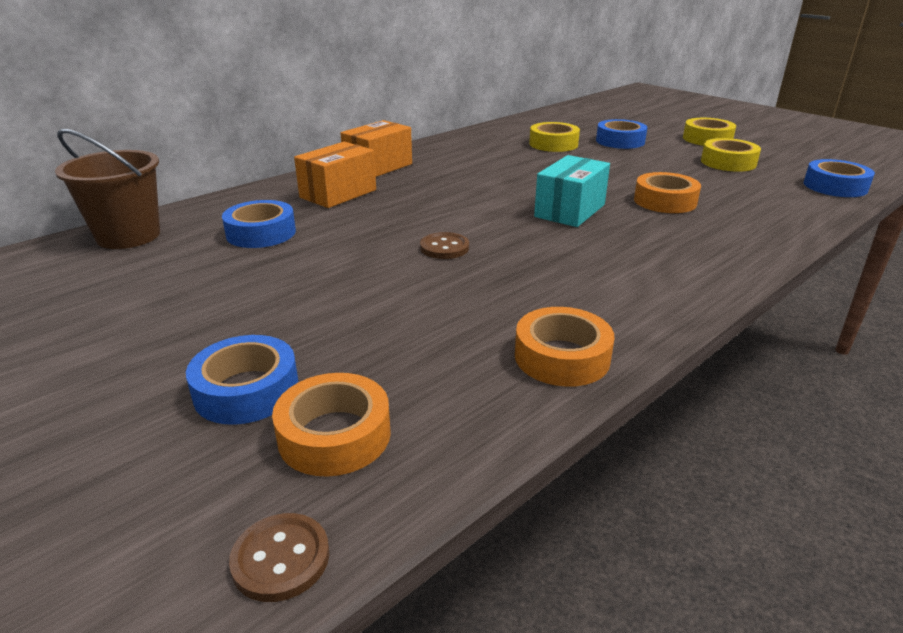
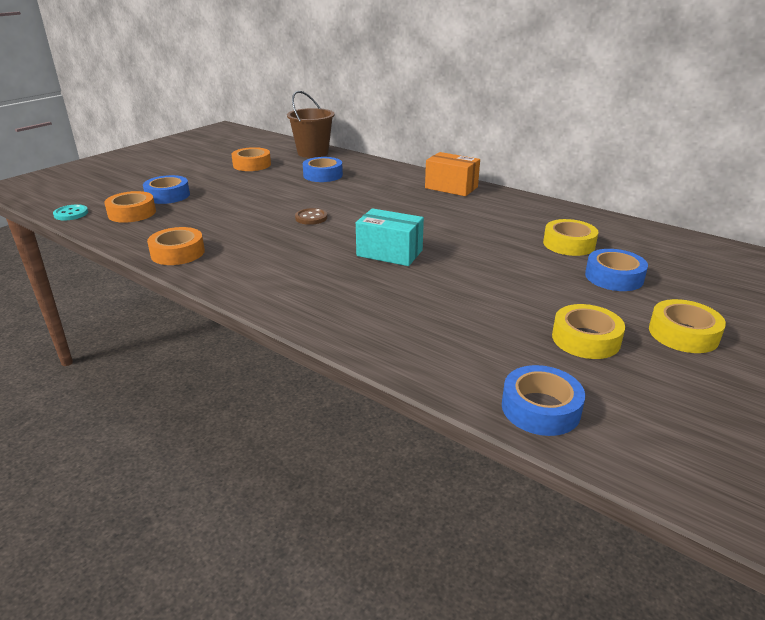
camera: 80 degrees right, 0 degrees up
(281, 559) = (71, 214): brown button -> turquoise button
(338, 194) = (391, 183): orange box -> none
(665, 201) = (430, 293): orange tape -> orange tape (252, 165)

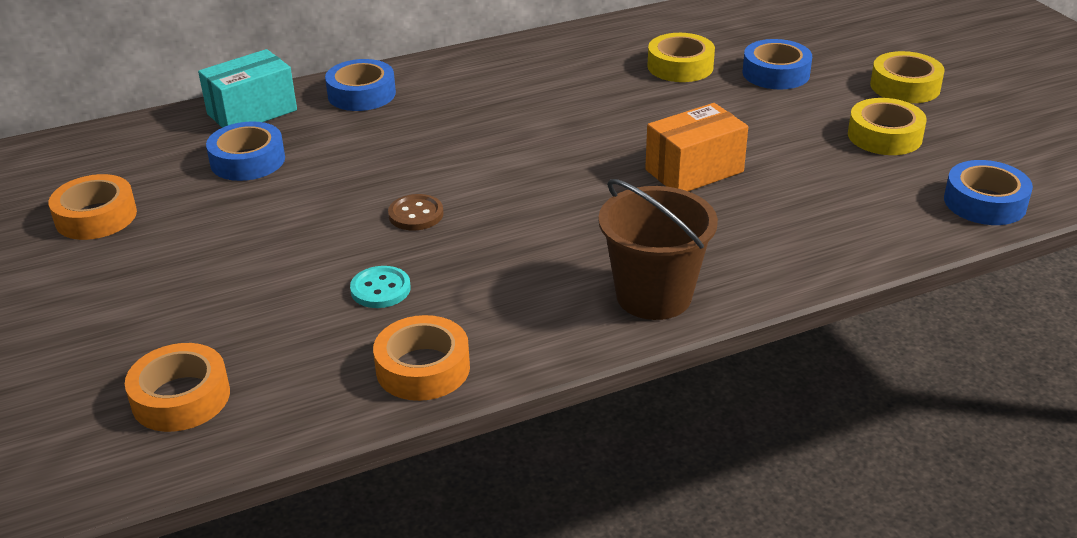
camera: 60 degrees left, 5 degrees up
(71, 214) = (89, 482): turquoise button -> turquoise button (380, 289)
(167, 195) = (138, 341): blue tape -> blue tape (361, 94)
(313, 153) = (123, 143): brown bucket -> brown bucket (653, 296)
(389, 253) = (597, 185): turquoise box -> turquoise box (252, 112)
(451, 187) = (432, 77): orange box -> orange box (694, 171)

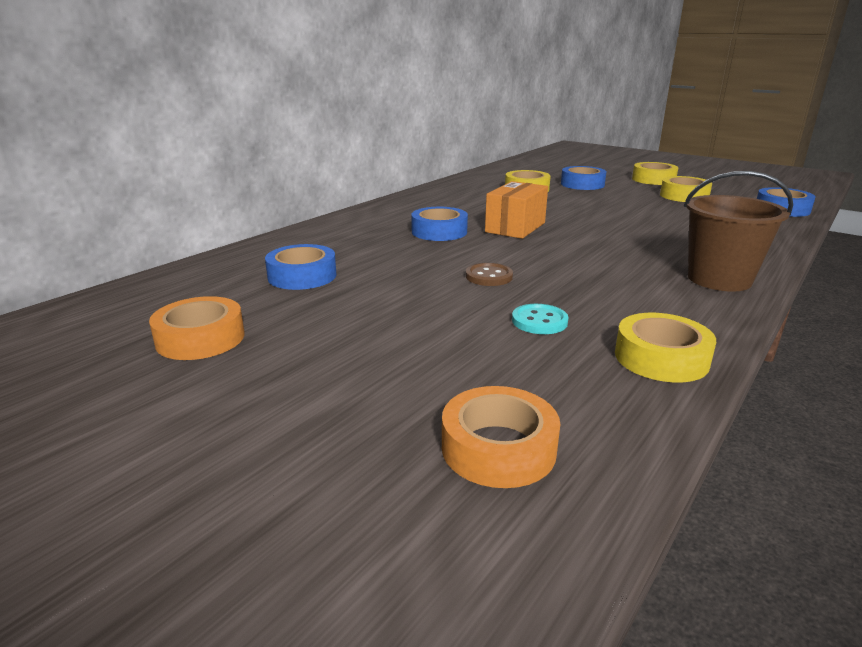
camera: 30 degrees left, 10 degrees down
(252, 112) = (264, 251): turquoise box -> none
(361, 94) = (340, 229): blue tape -> blue tape (439, 231)
(423, 368) = (661, 358): orange tape -> yellow tape
(694, 171) = (621, 224): orange box -> orange box (515, 227)

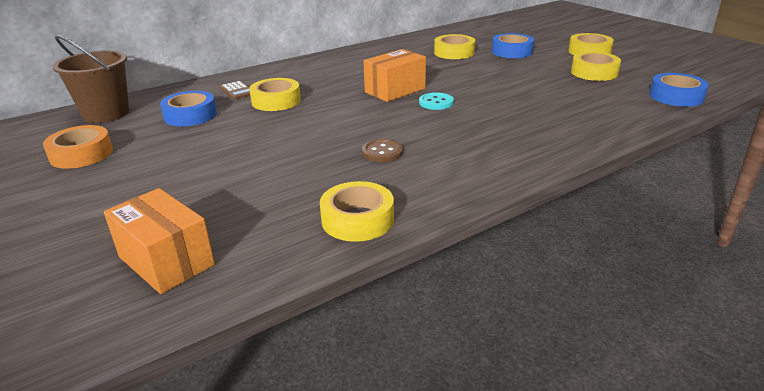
camera: 20 degrees right, 5 degrees up
(329, 244) = (237, 91): none -> brown calculator
(393, 250) = (276, 101): none -> yellow tape
(439, 231) = (329, 88): blue tape -> none
(489, 276) = (318, 133): brown button -> brown button (382, 152)
(498, 448) = (166, 261): orange tape -> orange box
(539, 321) = (307, 175): turquoise button -> turquoise button (436, 103)
(719, 279) = (503, 161): brown bucket -> brown bucket (106, 113)

